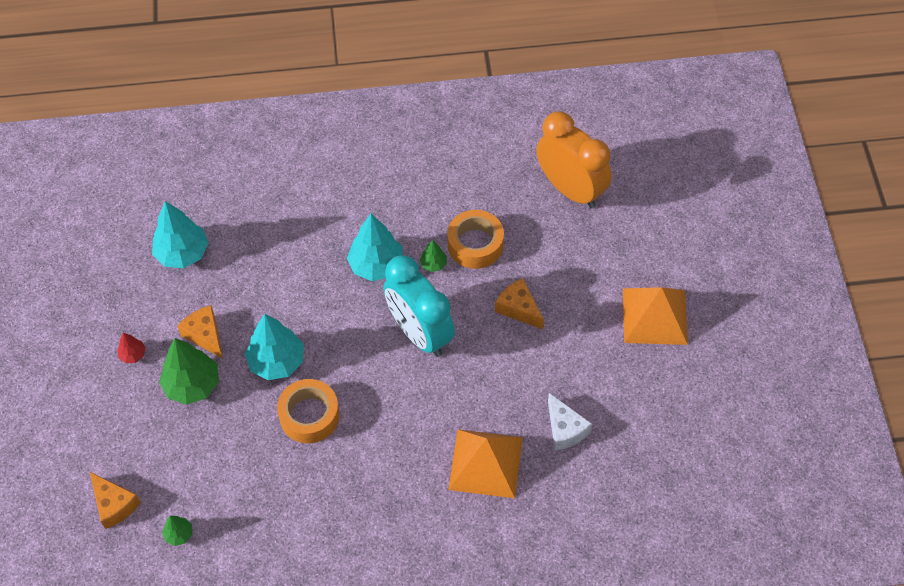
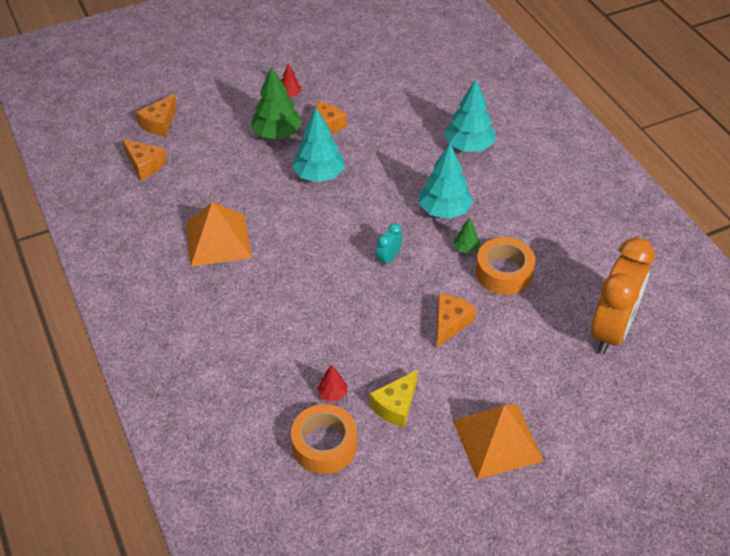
camera: 70 degrees right, 10 degrees down
(179, 534) = (145, 165): green tree -> orange cheese
(182, 253) = (394, 93): turquoise tree -> turquoise tree (469, 146)
(309, 416) = (276, 209): orange tape -> orange tape (324, 445)
(420, 333) = (388, 258): turquoise clock -> turquoise clock, size x0.41
(486, 463) = (274, 341): orange pyramid -> orange pyramid (218, 240)
(565, 429) = (332, 394): white cheese -> red tree
(595, 381) = (396, 406): none -> yellow cheese

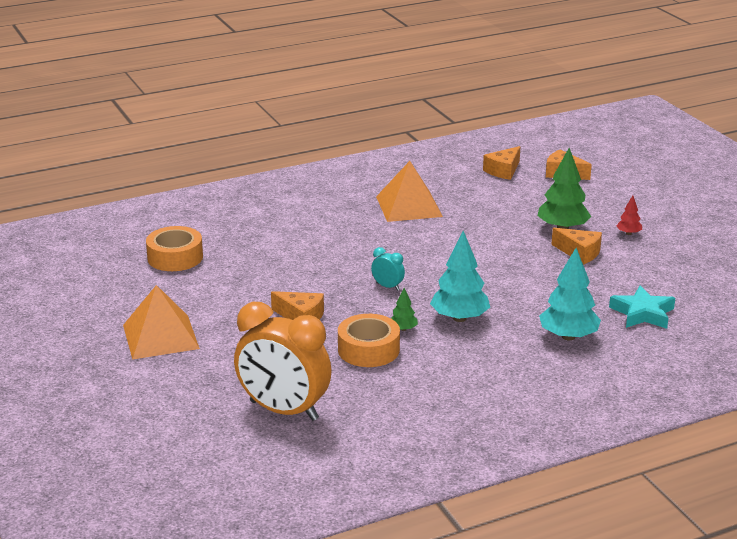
camera: 90 degrees right, 20 degrees down
(319, 175) = (503, 250): turquoise tree -> none
(332, 394) = (226, 260): red tree -> none
(396, 406) = (208, 288): yellow cheese -> none
(429, 102) = (642, 313): none -> turquoise star

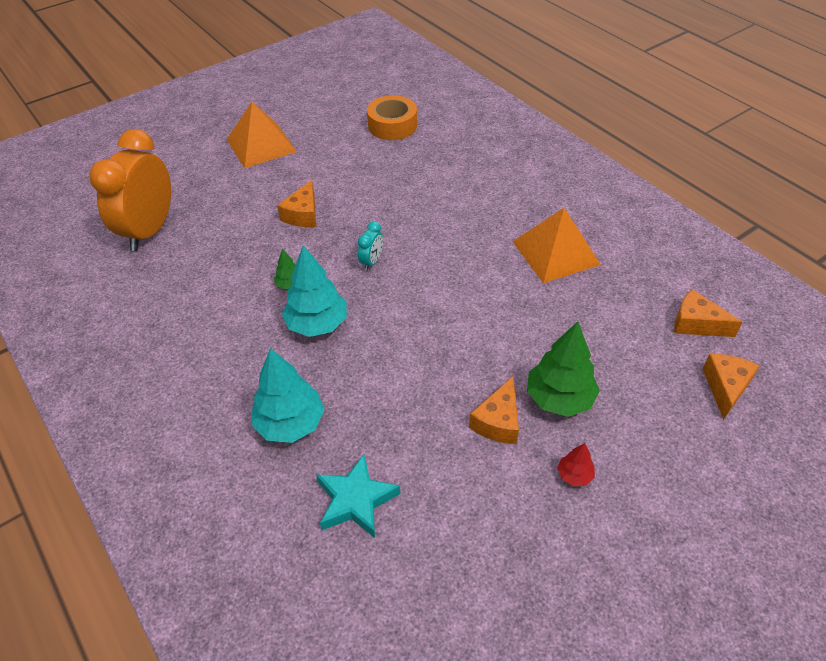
camera: 80 degrees right, 20 degrees up
(368, 350) = (249, 266): orange tape -> none

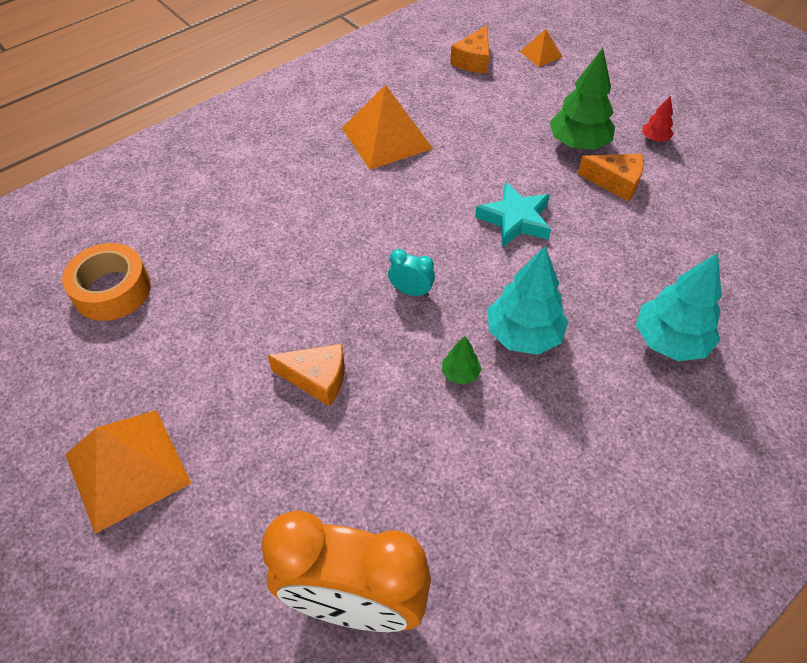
camera: 95 degrees left, 5 degrees up
(356, 500) = (735, 277): turquoise star -> turquoise star (515, 220)
(725, 387) = (541, 54): orange cheese -> orange pyramid

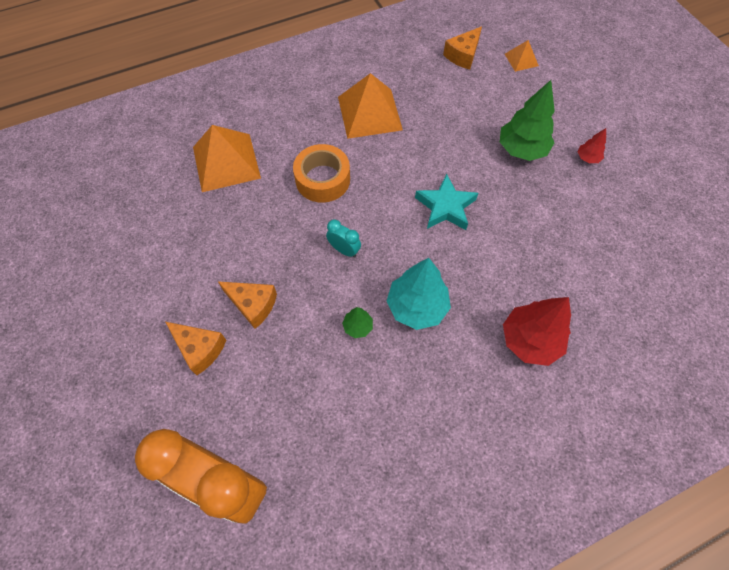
camera: 15 degrees right, 10 degrees up
(112, 290) = (131, 199): orange tape -> orange tape (322, 179)
(127, 468) = (104, 340): orange pyramid -> orange pyramid (226, 162)
(615, 182) = (539, 191): orange cheese -> orange cheese (200, 348)
(670, 341) = (530, 340): turquoise tree -> red tree

